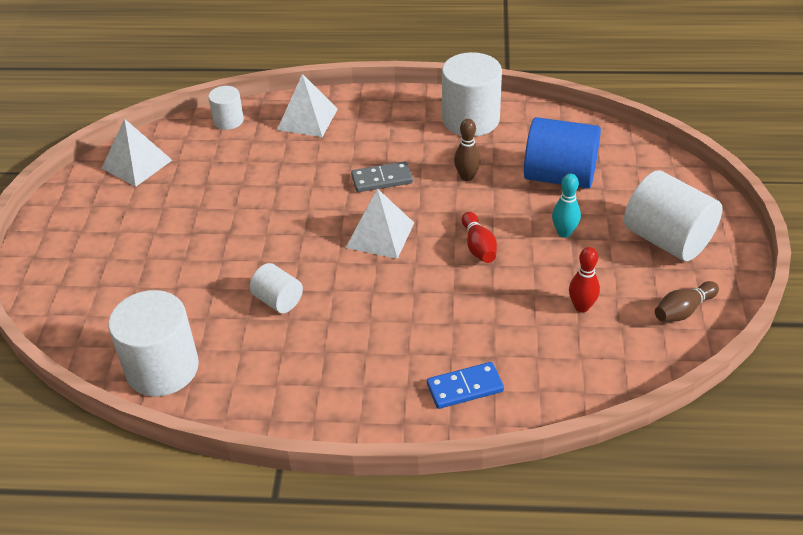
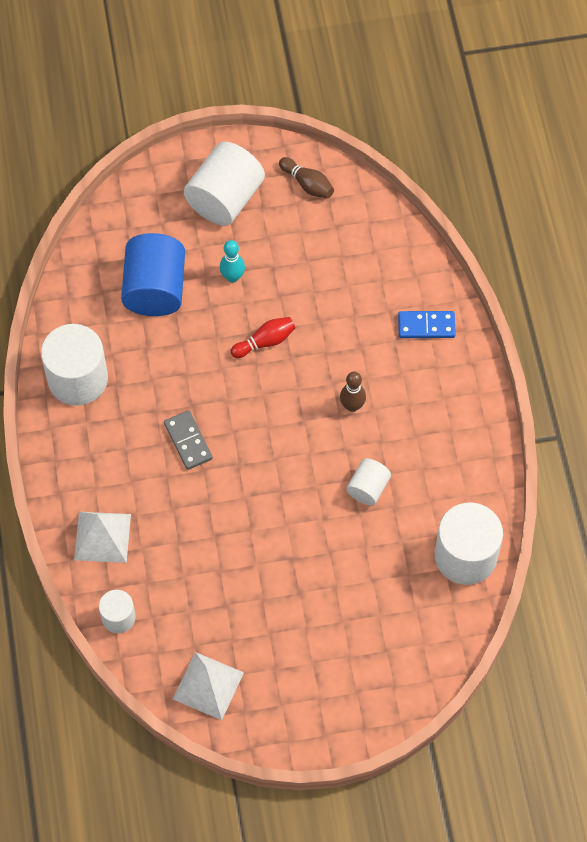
camera: 105 degrees left, 20 degrees up
(380, 235) = (267, 425): white pyramid -> none
(465, 388) = (426, 326): blue domino -> blue domino turned 60 degrees counterclockwise
(467, 177) = (170, 367): brown bowling pin -> brown bowling pin (352, 406)
(581, 307) = (320, 255): red bowling pin -> none

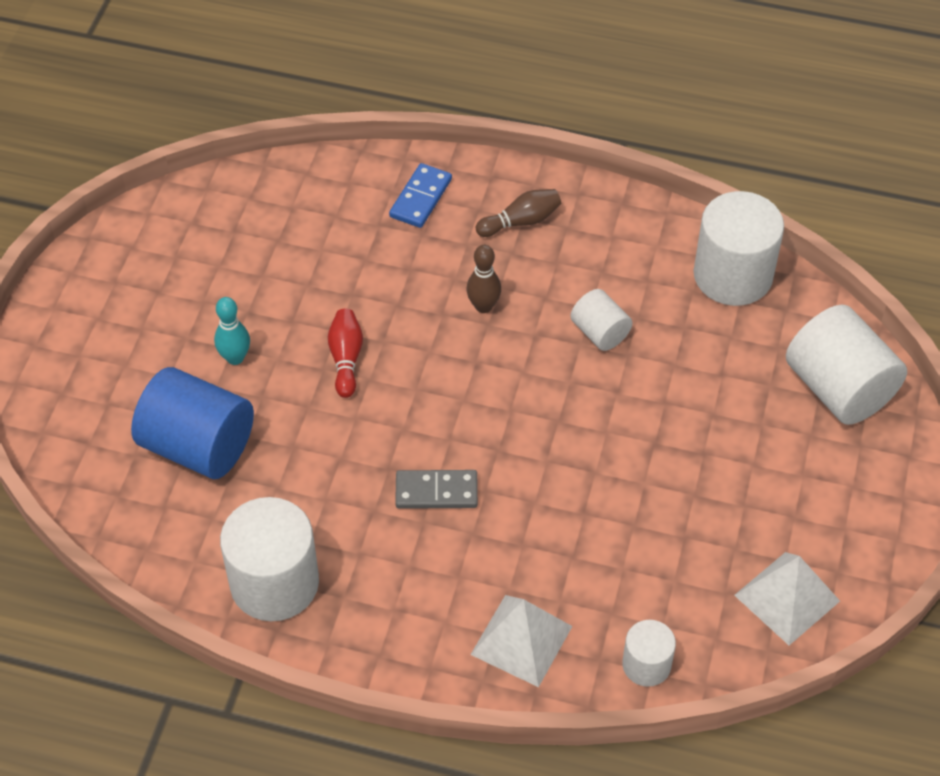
camera: 65 degrees left, 10 degrees down
(225, 198) = (120, 324): white cylinder -> white cylinder (839, 388)
(307, 184) = (158, 235): brown bowling pin -> brown bowling pin (521, 221)

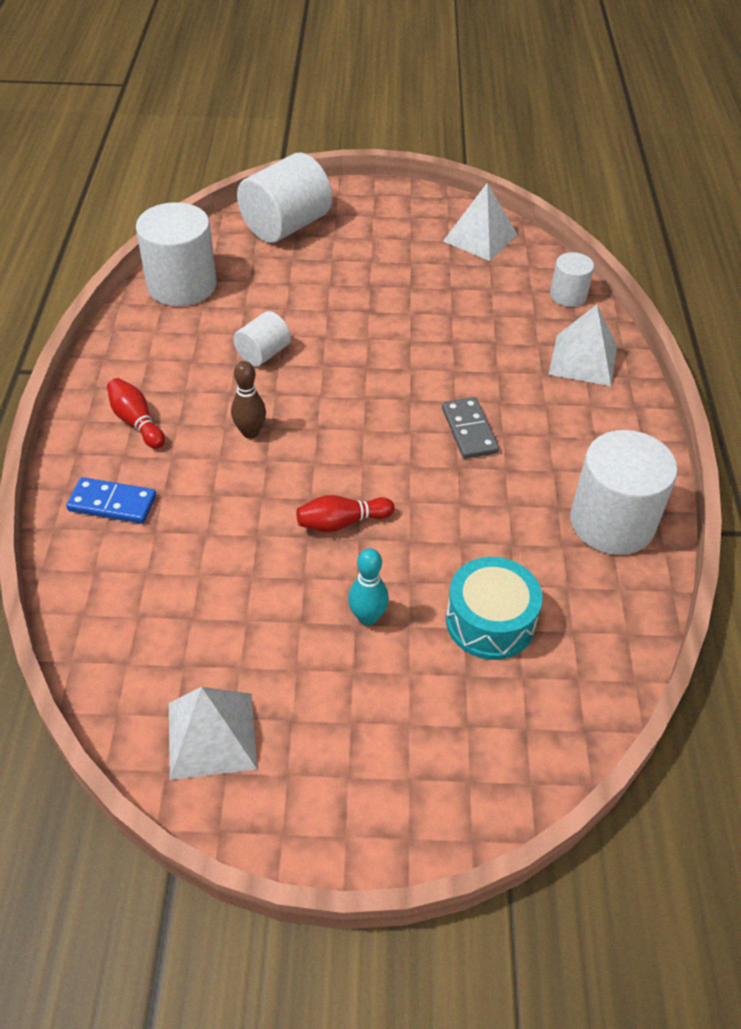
camera: 105 degrees left, 5 degrees down
(165, 241) = (211, 735): none -> white pyramid
(198, 446) = (490, 621): blue cylinder -> turquoise drum
(521, 221) = (136, 422): brown bowling pin -> red bowling pin

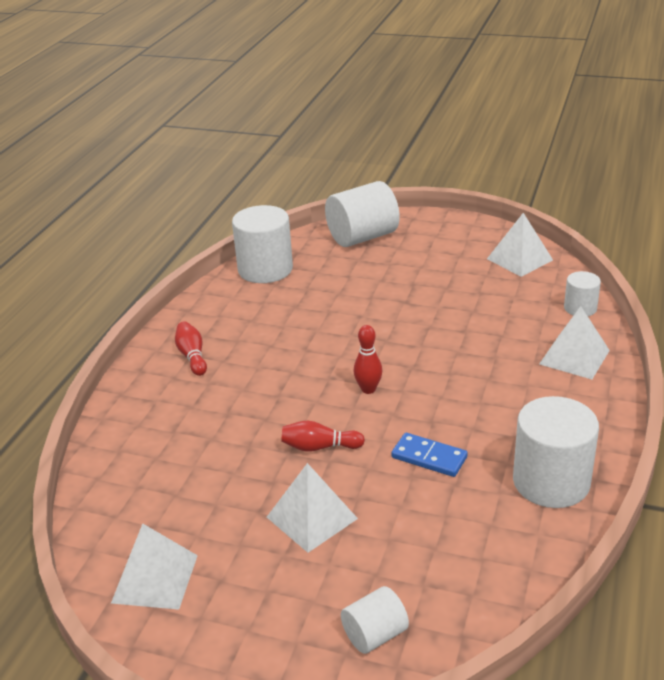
camera: 20 degrees right, 15 degrees down
(112, 503) = (151, 408): blue domino -> blue domino (429, 457)
(250, 432) = (274, 374): brown bowling pin -> none
(263, 354) = (307, 322): white cylinder -> white cylinder (375, 634)
(367, 617) = (311, 517): turquoise bowling pin -> white pyramid
(370, 436) = (368, 389): none -> red bowling pin
(469, 430) = (452, 396): grey domino -> none
(490, 621) = (412, 538): turquoise drum -> none

